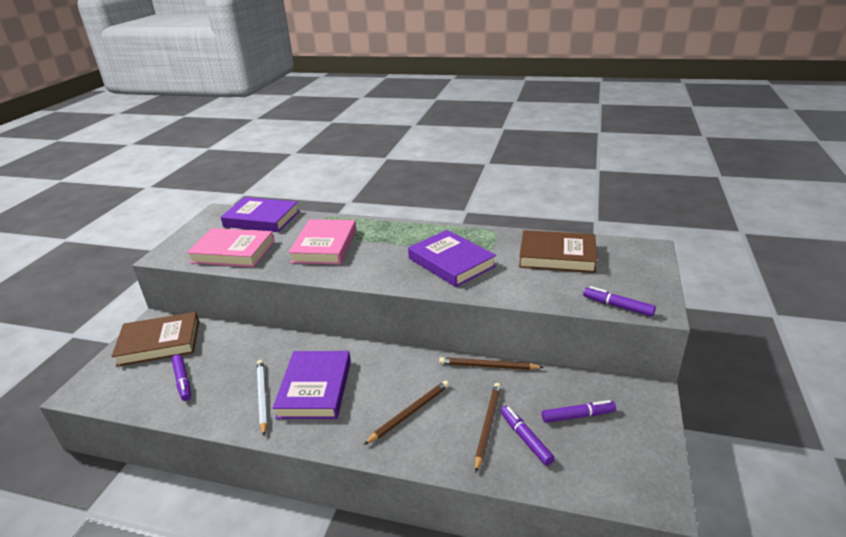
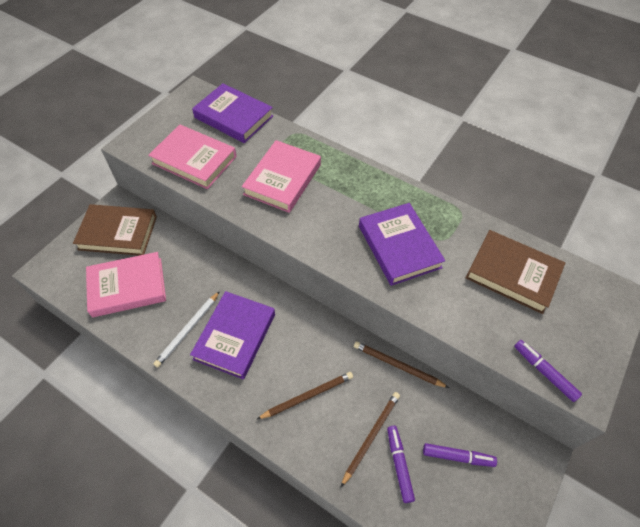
camera: 15 degrees right, 25 degrees up
(183, 381) = (127, 287): purple marker -> pink book
(262, 397) = (188, 330): white pencil -> white pencil turned 150 degrees counterclockwise

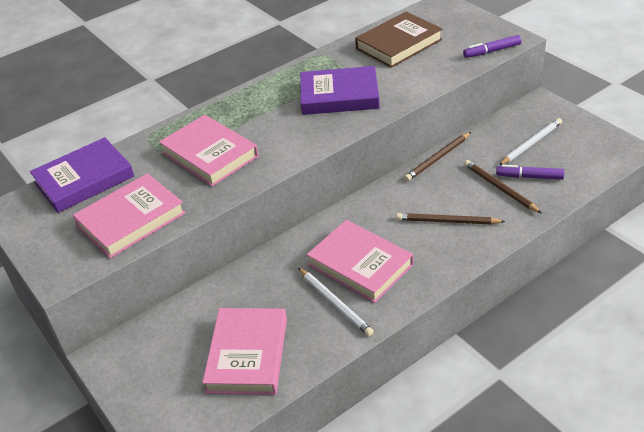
camera: 65 degrees left, 15 degrees down
(118, 233) = (154, 359): brown book -> none
(235, 336) = (360, 265): purple book -> pink book
(307, 396) = (447, 221): brown pencil -> brown pencil turned 75 degrees counterclockwise
(457, 456) = (531, 143): purple marker -> white pencil

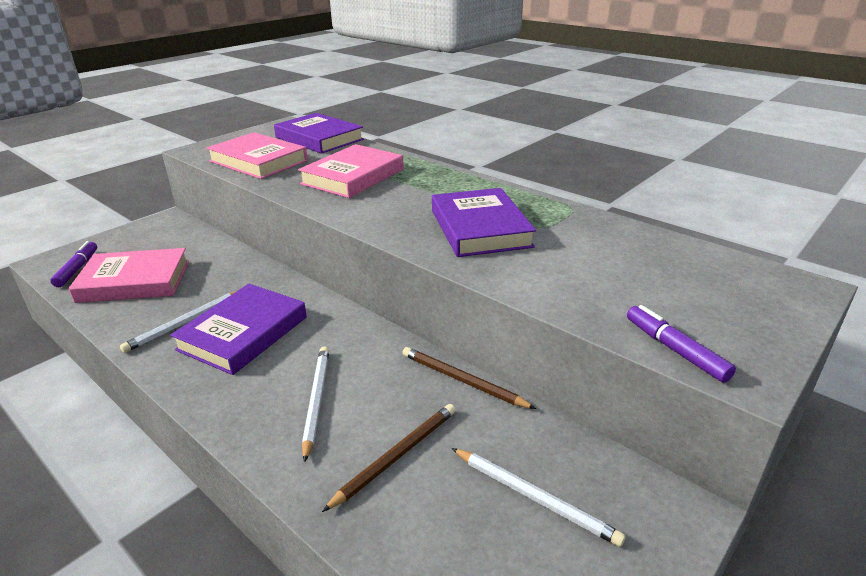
camera: 75 degrees right, 10 degrees down
(360, 265) = (243, 333): pink book -> purple book
(398, 44) = (636, 258): brown book -> none
(447, 221) = (316, 400): brown pencil -> white pencil
(529, 177) = (431, 497): purple marker -> purple marker (77, 269)

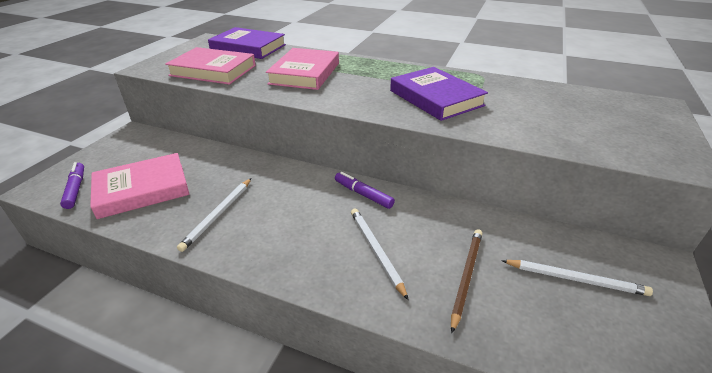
camera: 20 degrees left, 5 degrees up
(243, 333) = (276, 212): purple book -> none
(462, 380) = (466, 211): brown pencil -> none
(675, 350) = (635, 157): purple marker -> purple marker (363, 194)

